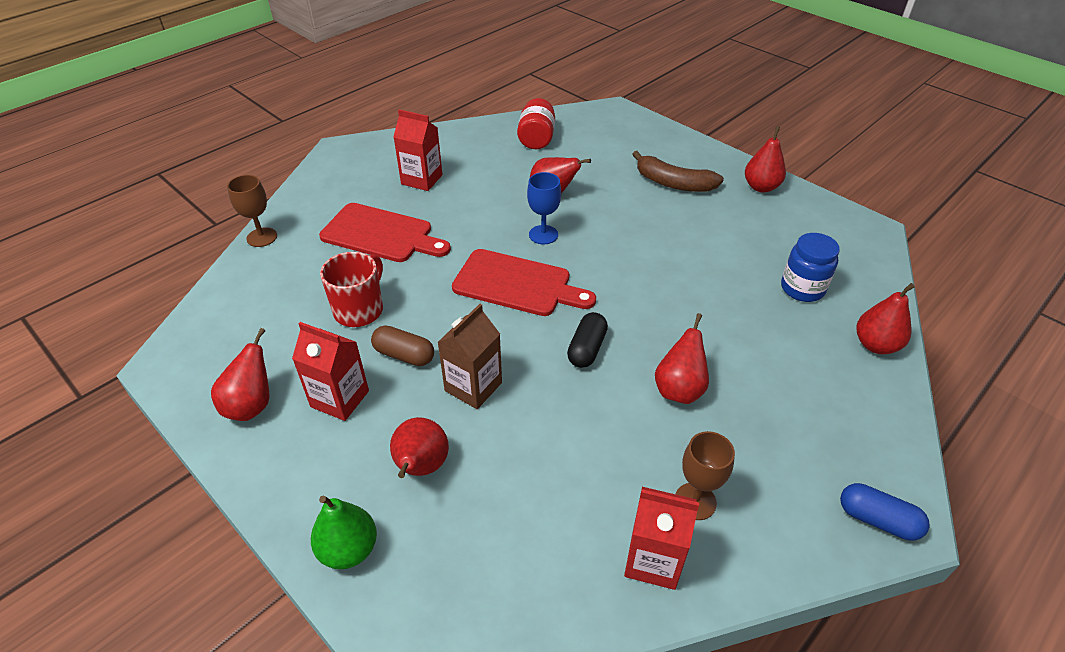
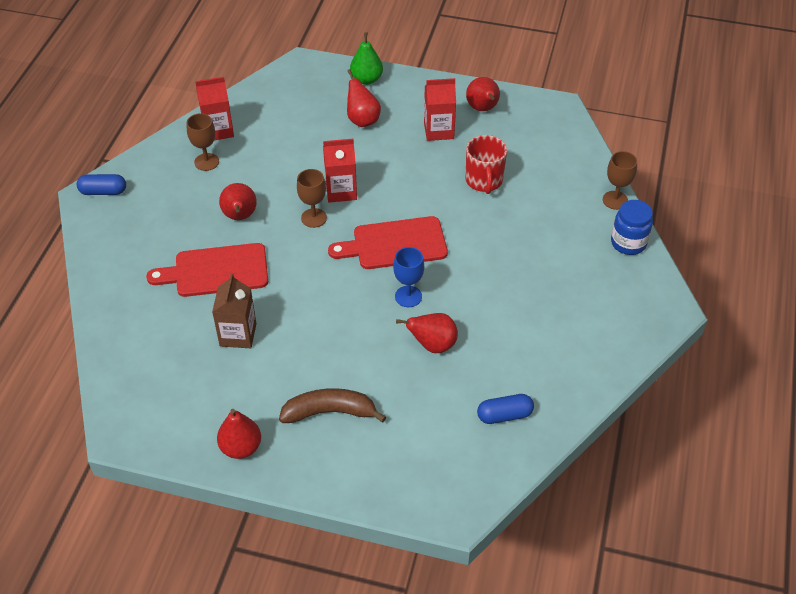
camera: 150 degrees right, 5 degrees up
(381, 234) = (533, 241): red cutting board -> red cutting board (216, 271)
(404, 355) = (426, 167): brown capsule -> none
(422, 179) = (560, 309): red carton -> red carton (341, 191)
(473, 387) = (368, 167): brown carton -> brown carton (238, 334)
(536, 139) = (504, 415): red jar -> blue capsule
(586, 349) = (314, 218): black capsule -> brown goblet
(802, 289) = (174, 334): blue jar -> blue jar (628, 243)
(875, 345) = (110, 305): red pear -> none

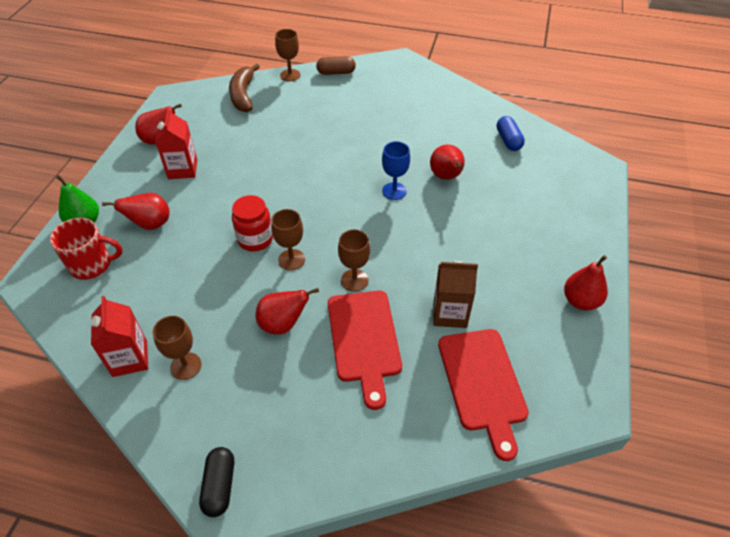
camera: 90 degrees left, 0 degrees up
(103, 191) = (219, 486): blue capsule -> black capsule
(285, 264) = (354, 280): none -> brown goblet
(330, 412) = (528, 240): brown banana -> brown banana (243, 95)
(341, 191) = (255, 239): red carton -> red jar
(395, 244) = (331, 200): red cutting board -> red cutting board (482, 384)
(484, 181) = (257, 142): red mug -> red mug (92, 265)
(628, 243) = (336, 72): blue jar -> brown capsule

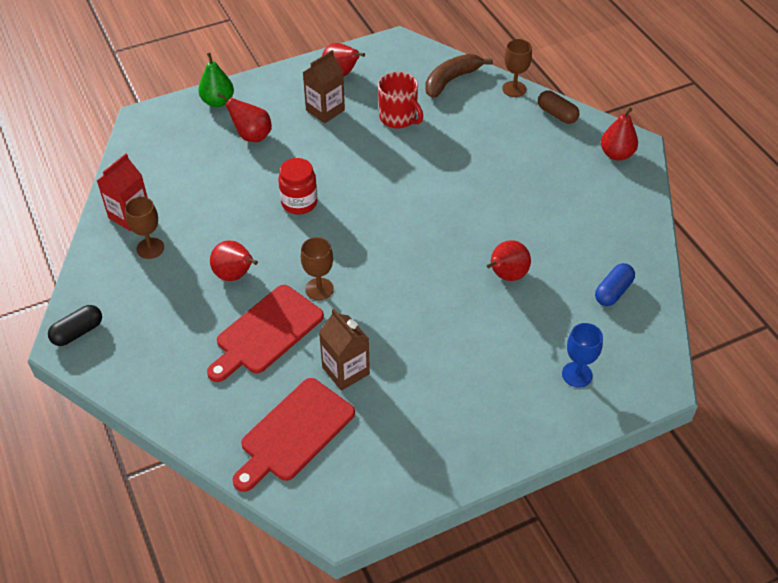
camera: 50 degrees right, 0 degrees up
(92, 265) = (185, 136): red mug -> red mug (398, 118)
(182, 169) = (325, 110): red carton -> brown carton
(291, 259) = (301, 238): brown goblet -> none
(394, 191) = (447, 251): blue goblet -> blue goblet (577, 374)
(580, 301) = (452, 456): red pear -> red pear (616, 154)

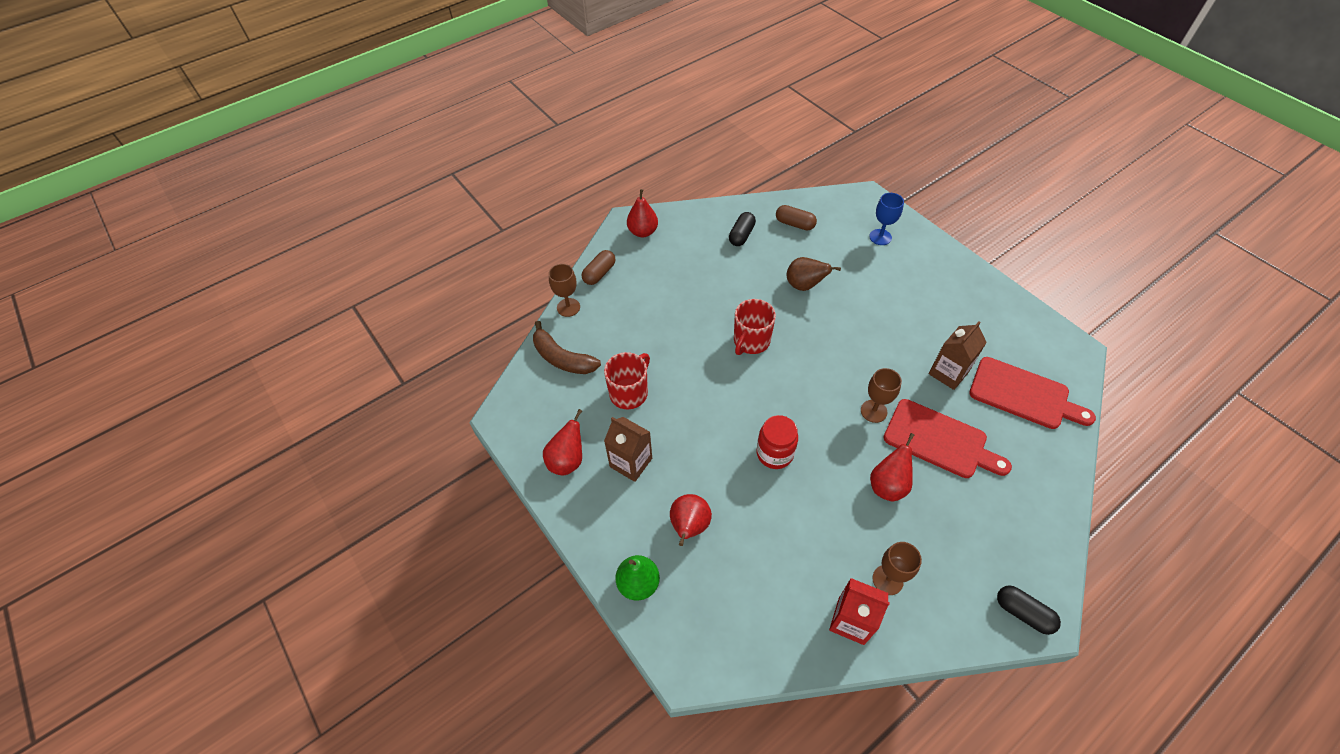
camera: 100 degrees left, 5 degrees up
(436, 213) = (751, 341): none -> red mug
(506, 275) = (804, 285): red pear -> brown pear
(599, 237) = (741, 235): none -> black capsule
(613, 291) = (795, 224): blue capsule -> brown capsule

